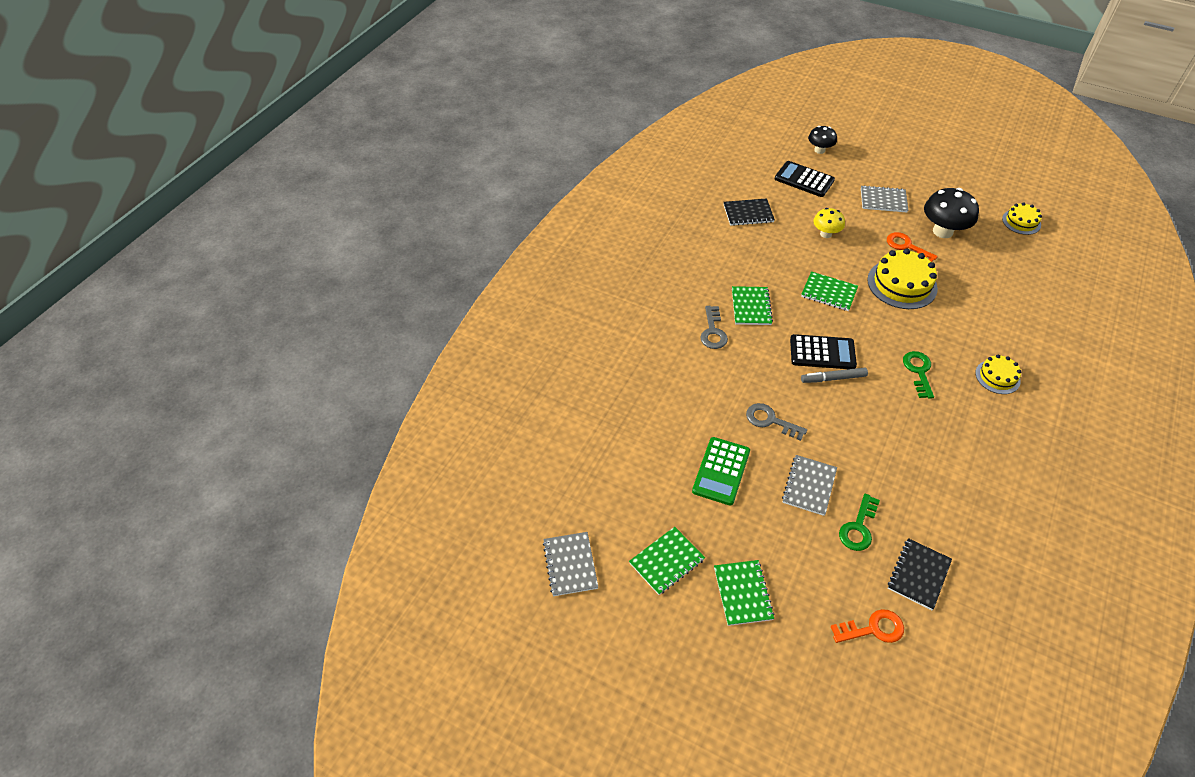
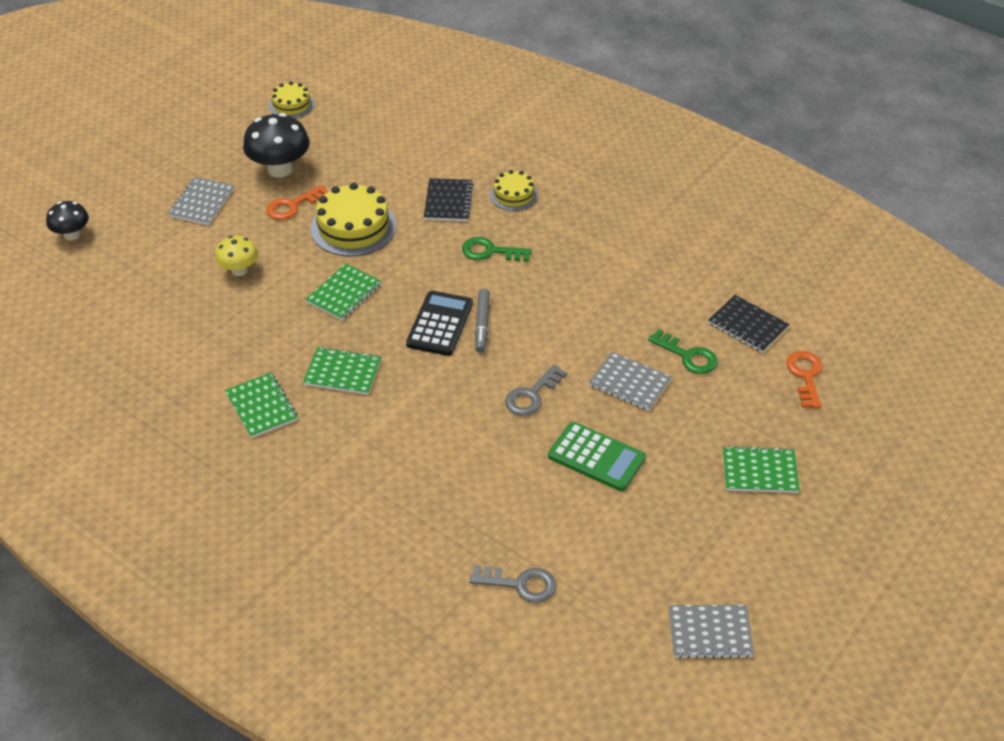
camera: 80 degrees left, 5 degrees down
(666, 561) = (714, 533): green notebook -> green notebook (261, 407)
(713, 331) = (373, 420): grey key -> grey key (520, 584)
(748, 213) = (165, 336): black notebook -> black notebook (448, 201)
(804, 180) = (124, 265): black calculator -> none

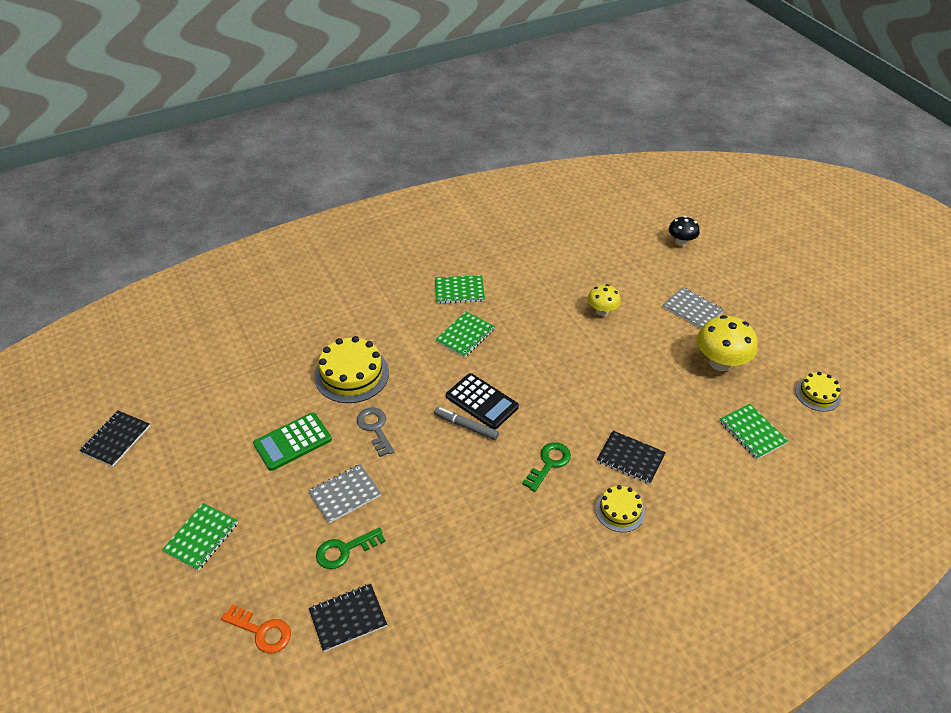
camera: 115 degrees right, 0 degrees up
(280, 169) = (720, 363): black mushroom -> yellow mushroom
(293, 206) = (667, 358): orange key -> none
(344, 293) = (546, 358): green notebook -> green notebook (752, 432)
(353, 227) = (623, 386): yellow cake -> yellow cake (352, 374)
(520, 584) = (231, 363): grey key -> none
(710, 633) = (116, 439): grey notebook -> black notebook

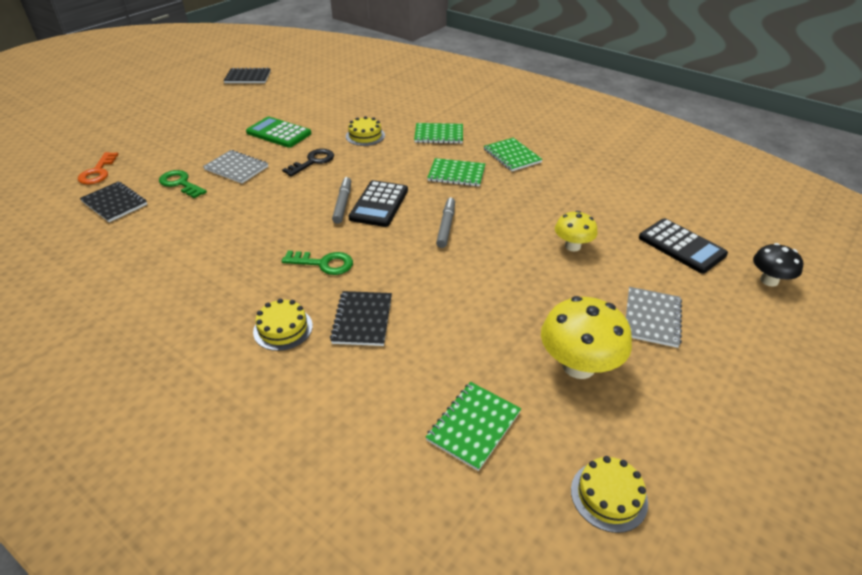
camera: 65 degrees right, 5 degrees down
(201, 537) = (175, 127): green notebook -> green notebook (439, 135)
(352, 374) = (365, 136): yellow cake -> yellow cake, size x0.58
(375, 428) = (313, 162): grey key -> black key
(539, 370) = (446, 226): none -> grey marker
(629, 260) = (681, 246): none -> black calculator

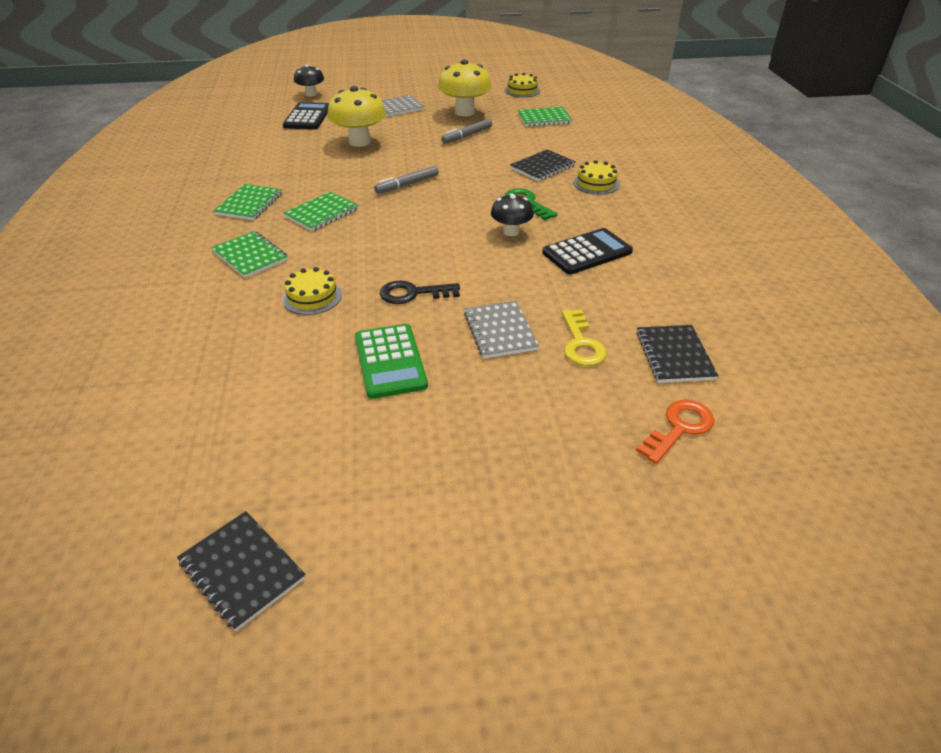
camera: 135 degrees left, 0 degrees up
(180, 183) = (581, 343): green key -> yellow key
(304, 230) = (511, 232): none -> black mushroom
(343, 204) = (451, 236): grey marker -> grey marker (467, 136)
(379, 204) = (424, 221): black calculator -> black calculator (587, 252)
(456, 174) = (322, 213): green notebook -> green notebook turned 75 degrees clockwise
(572, 246) = (359, 142): yellow mushroom -> yellow mushroom, size x1.67

